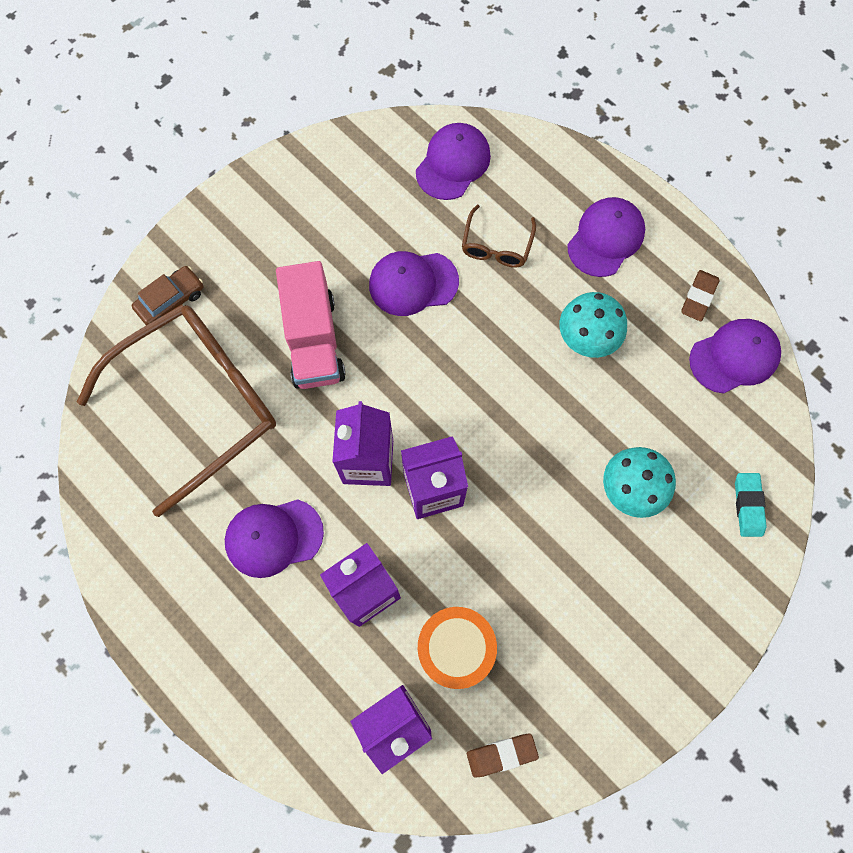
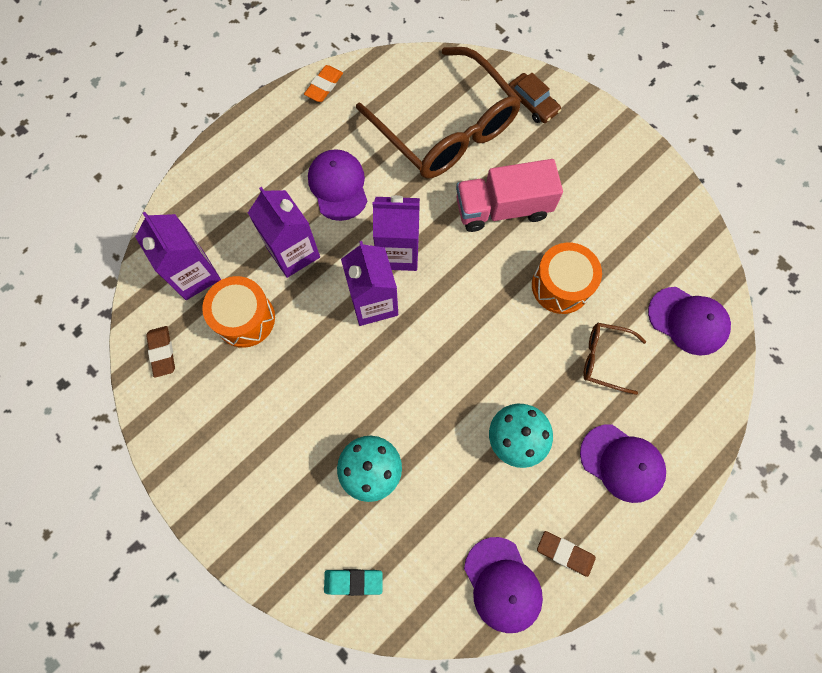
camera: 90 degrees right, 0 degrees up
(118, 562) = (324, 86): none -> orange eraser
(413, 283) = (560, 286): purple cap -> orange drum

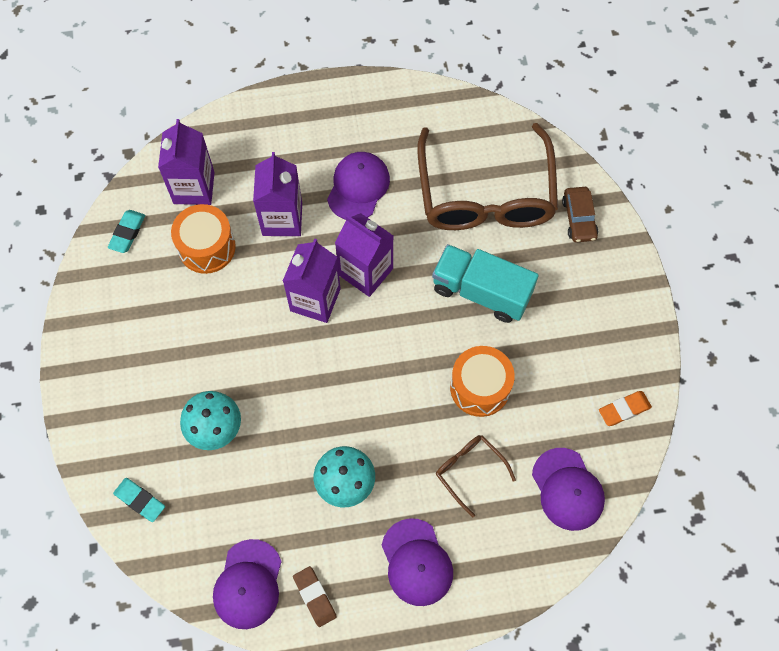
camera: 35 degrees right, 5 degrees down
(162, 352) = (127, 233): brown eraser -> turquoise eraser
(324, 86) = (410, 96): orange eraser -> orange eraser (624, 409)
(502, 208) = (481, 292): pink truck -> turquoise truck

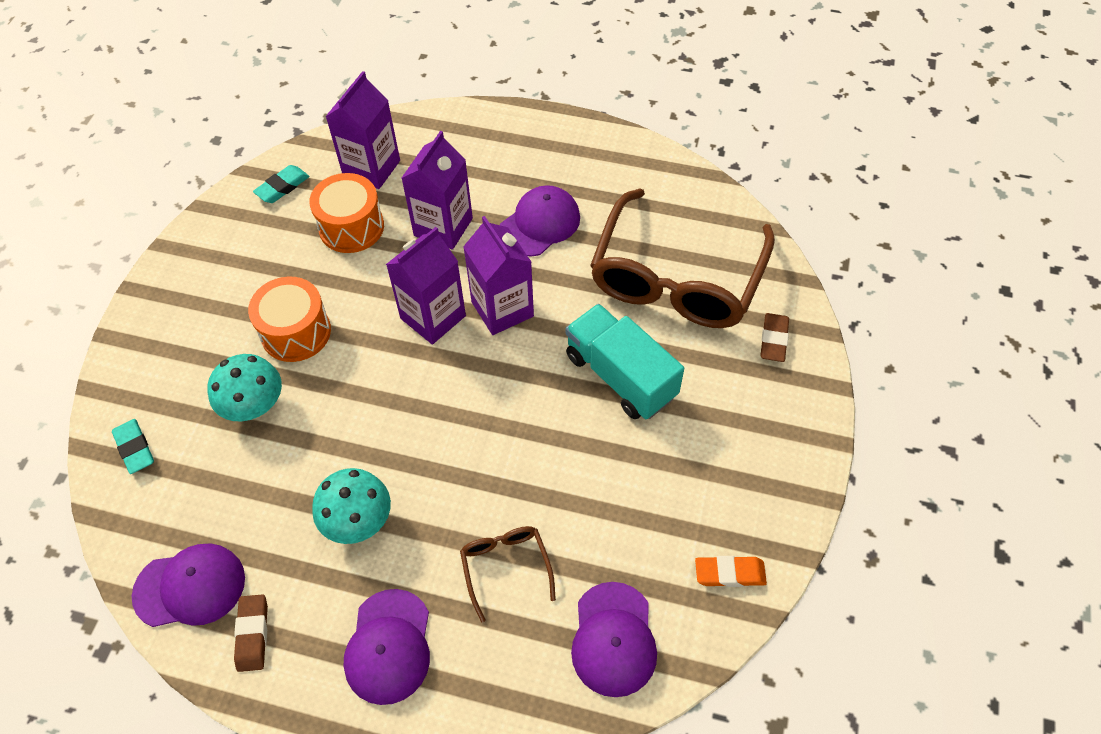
camera: 25 degrees right, 10 degrees down
(248, 584) = (190, 587): purple cap -> purple cap turned 135 degrees counterclockwise
(480, 387) = (566, 478): orange drum -> orange drum (296, 332)
(579, 218) = (773, 340): brown car -> brown eraser

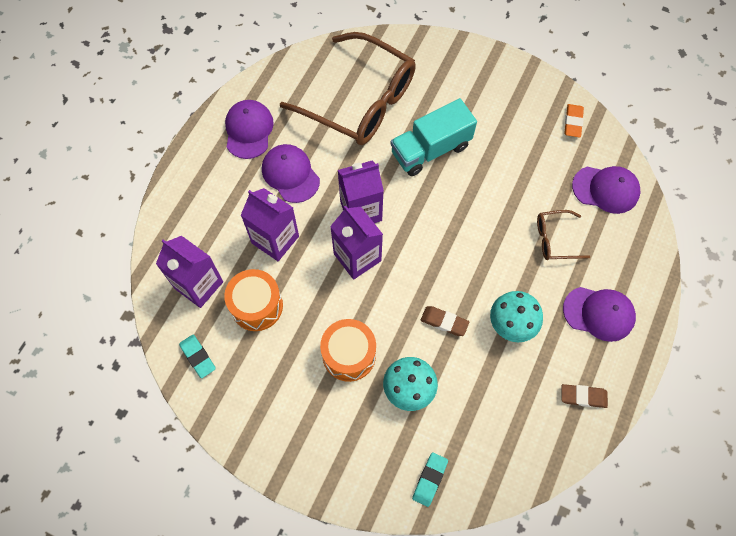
camera: 80 degrees left, 10 degrees up
(134, 448) = (430, 479): turquoise eraser -> turquoise eraser turned 45 degrees counterclockwise
(190, 587) = (545, 438): purple cap -> purple cap (248, 130)
(773, 340) = (421, 60): brown eraser -> brown eraser (444, 322)

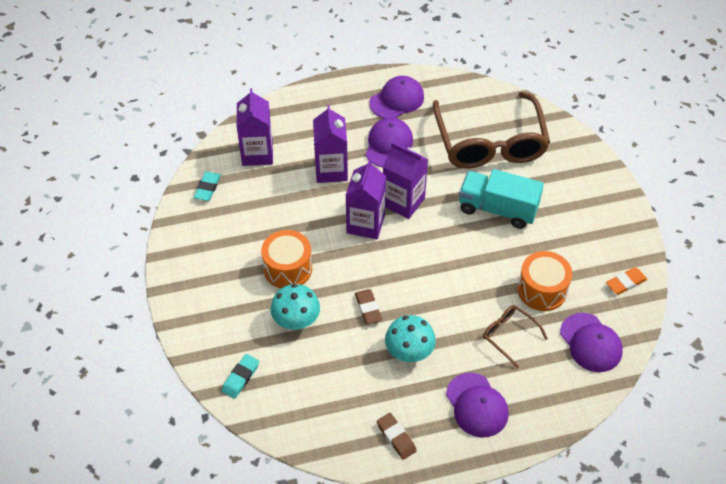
camera: 50 degrees right, 15 degrees down
(256, 306) = (273, 194): orange drum -> orange drum (542, 290)
(430, 479) = (240, 378): turquoise eraser -> turquoise eraser turned 45 degrees counterclockwise

